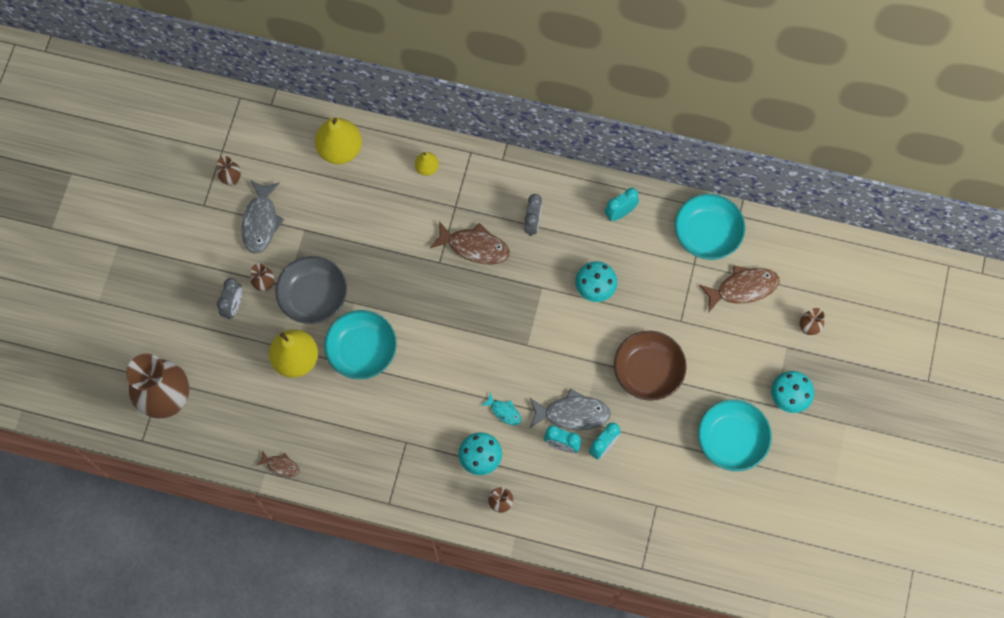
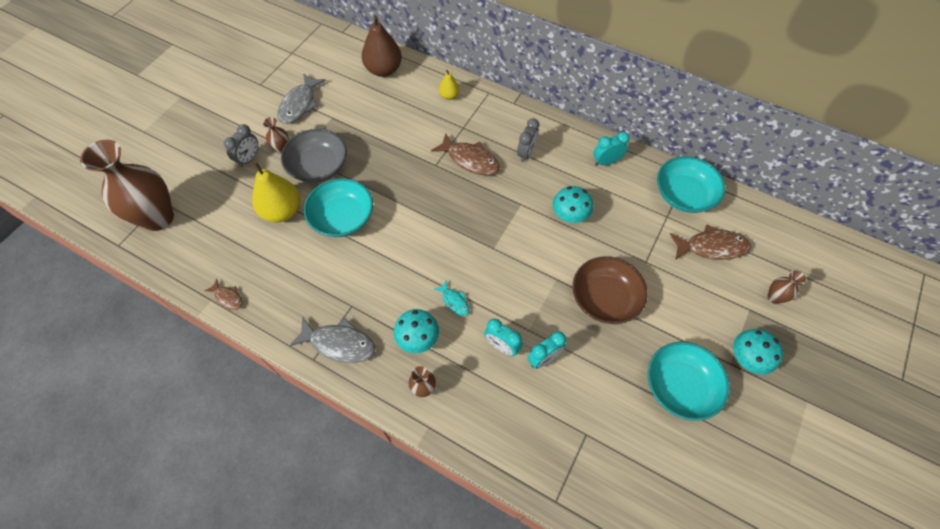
camera: 15 degrees right, 10 degrees down
(232, 179) = (290, 72): brown vase -> none
(340, 149) = (384, 70): yellow pear -> brown pear
(572, 414) = (520, 320): grey fish -> grey fish (339, 343)

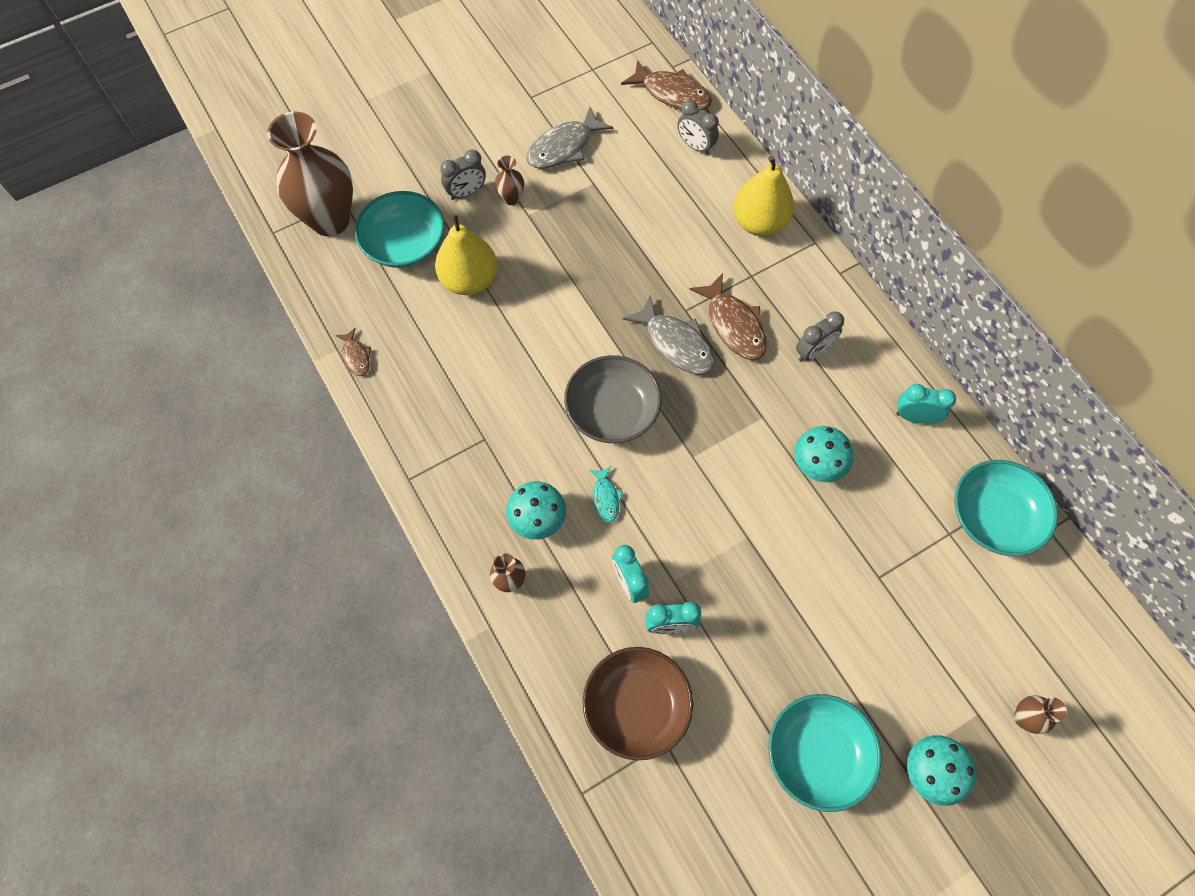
camera: 30 degrees right, 5 degrees up
(318, 166) = (541, 242): grey bowl -> grey bowl (612, 411)
(339, 343) = (446, 476): grey fish -> grey fish (676, 344)
(342, 217) = (534, 324): turquoise bowl -> turquoise bowl (404, 244)
(384, 70) = (695, 146): brown pear -> grey clock
(449, 96) = (759, 222): yellow pear -> yellow pear, size x1.94
(605, 298) = (793, 595): brown bowl -> brown bowl (636, 706)
(712, 247) = (983, 606): brown fish -> brown fish (672, 94)

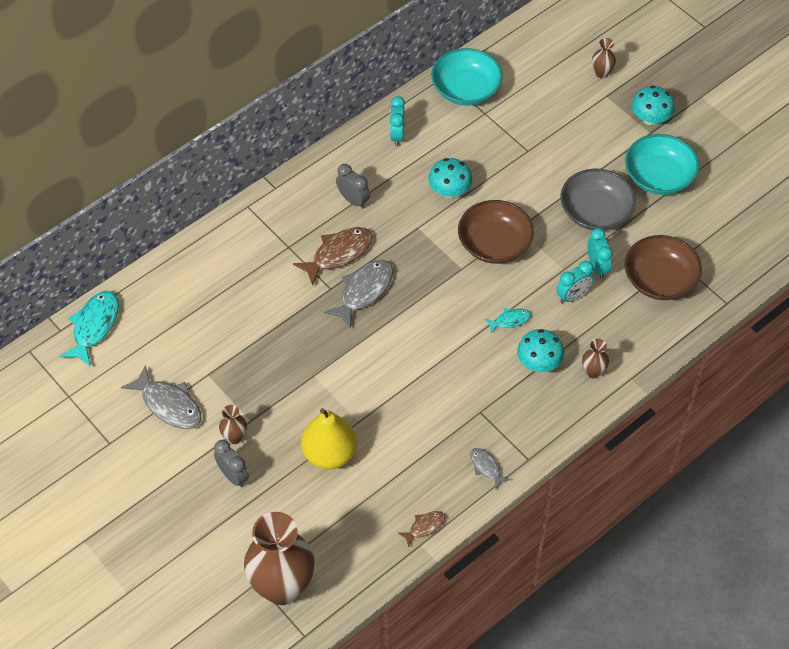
camera: 100 degrees left, 10 degrees down
(404, 244) = (299, 515): turquoise bowl -> none
(411, 431) = (486, 467): none -> grey fish
(612, 411) = (435, 327): grey bowl -> grey bowl (595, 212)
(672, 94) = (94, 326): brown fish -> turquoise fish
(695, 146) = (155, 301): grey clock -> none
(725, 502) = (494, 244): none -> brown bowl
(759, 222) = (233, 246): yellow pear -> none

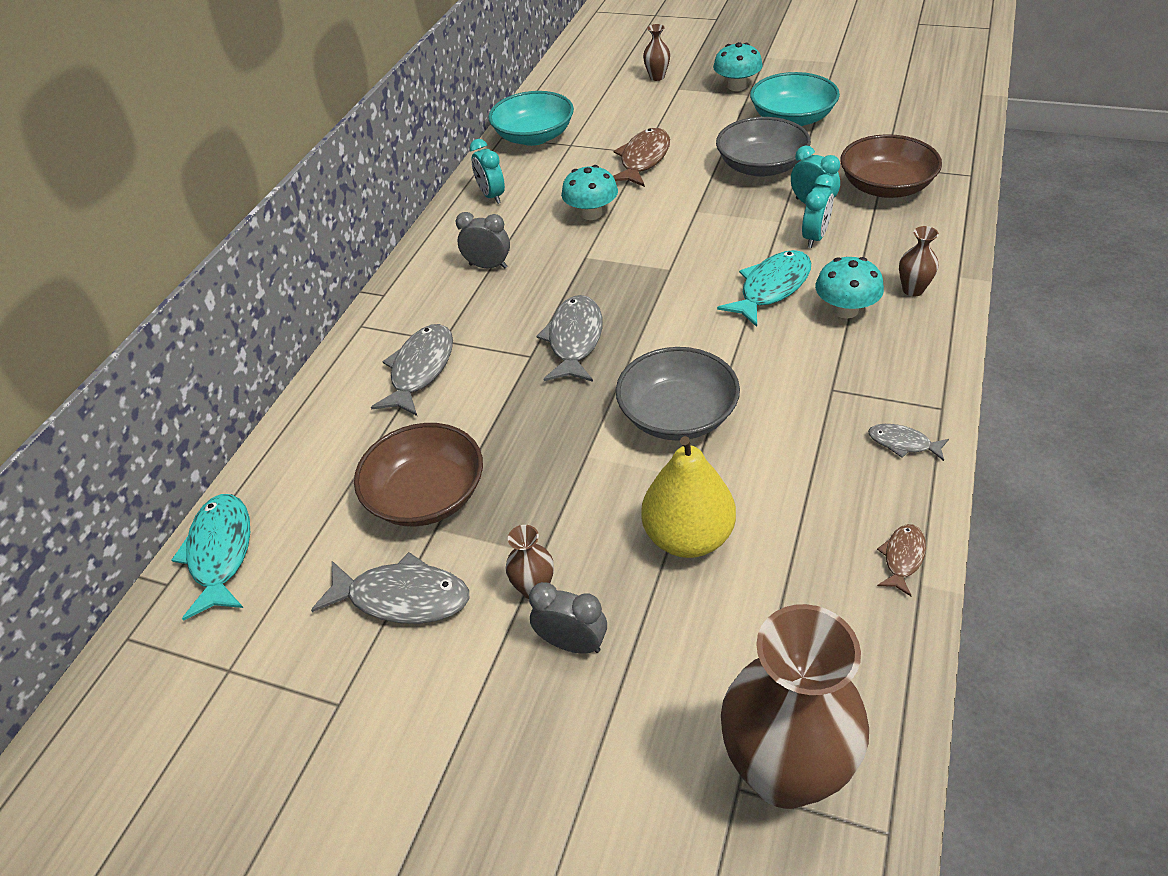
camera: 25 degrees left, 10 degrees down
(262, 262) = (420, 370): none -> grey fish
(339, 254) = (512, 319): brown fish -> brown fish (643, 159)
(381, 378) = (677, 415): none -> grey bowl
(494, 244) = (684, 233): brown bowl -> brown bowl (426, 495)
(510, 320) = (771, 288): turquoise fish -> turquoise fish, size x1.87

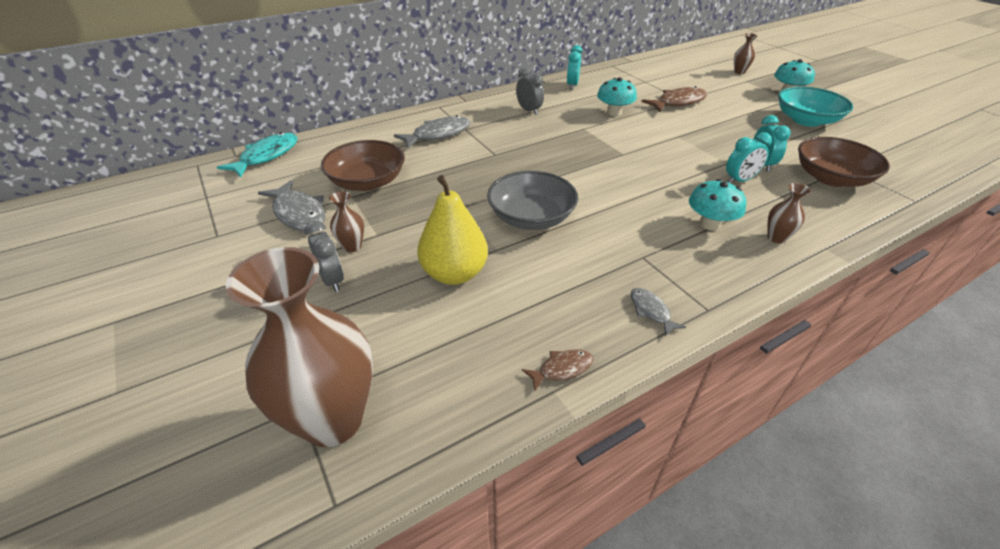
camera: 35 degrees right, 5 degrees down
(534, 136) = (629, 71): turquoise bowl -> none
(575, 340) = (526, 159): grey fish -> none
(761, 166) = (751, 133): grey bowl -> none
(771, 288) = (674, 190): turquoise fish -> none

